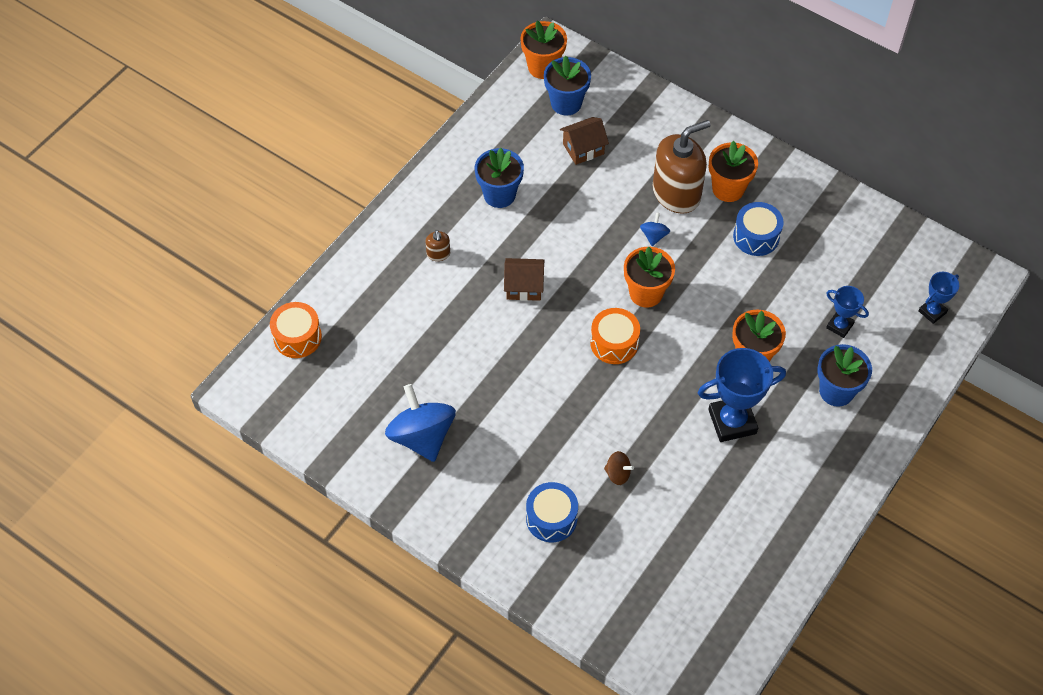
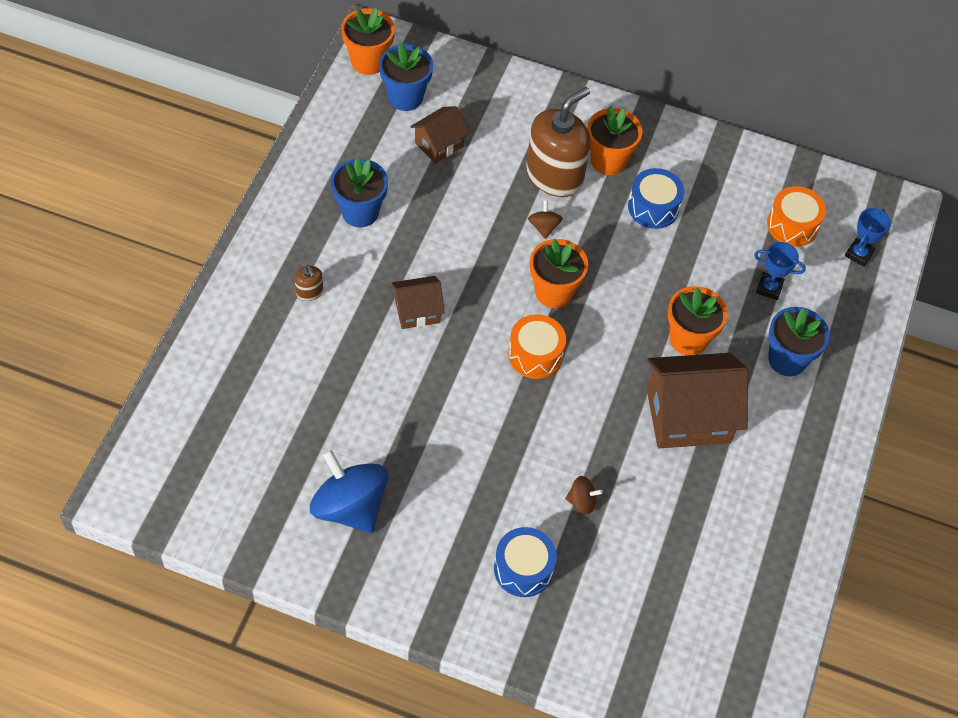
camera: 20 degrees left, 0 degrees up
(297, 337) = (171, 421): orange drum -> orange drum (792, 225)
(654, 236) = (544, 227): blue spinning top -> brown spinning top
(732, 421) = (688, 416): blue trophy -> brown house

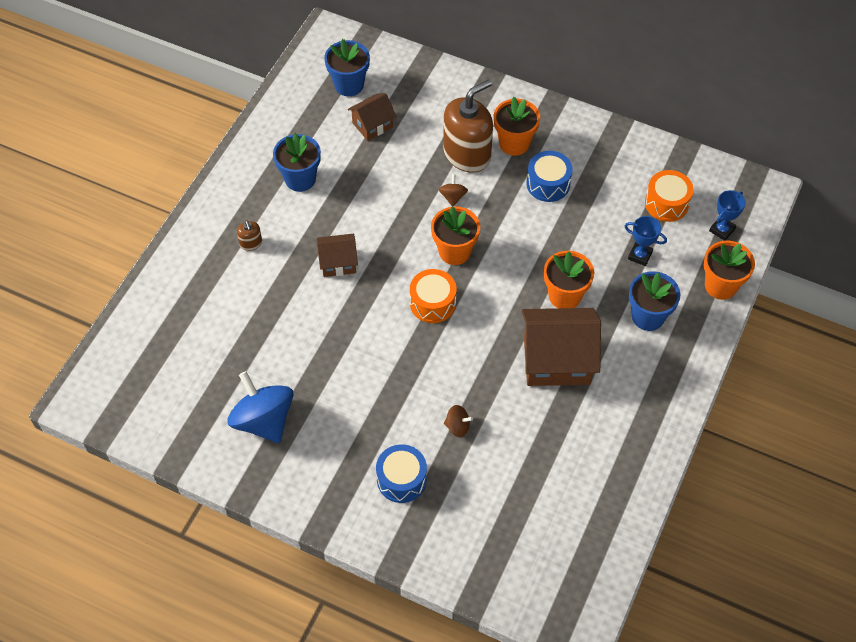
camera: 10 degrees right, 0 degrees up
(368, 61) = (321, 54): orange flower pot -> orange flower pot (720, 286)

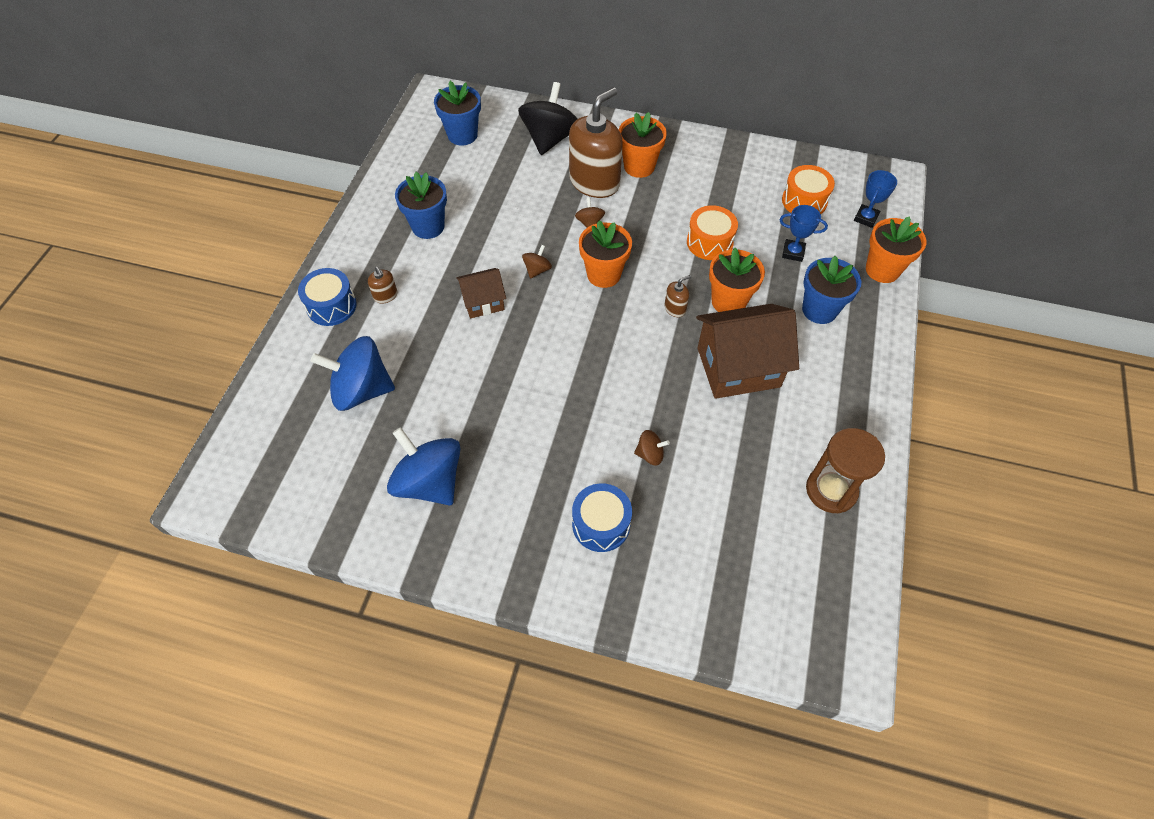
camera: 10 degrees left, 0 degrees up
(217, 330) = (361, 390): none -> blue spinning top
(372, 125) = (493, 168): brown house -> none
(393, 238) = (537, 270): none -> brown spinning top
(433, 101) = (549, 139): none -> black spinning top
(433, 303) = (592, 328): orange drum -> orange drum (709, 242)
(513, 295) = (675, 308): none -> brown soap dispenser
(548, 184) = (682, 198): blue drum -> blue drum (331, 306)
(608, 483) = (831, 490): none -> brown hourglass

